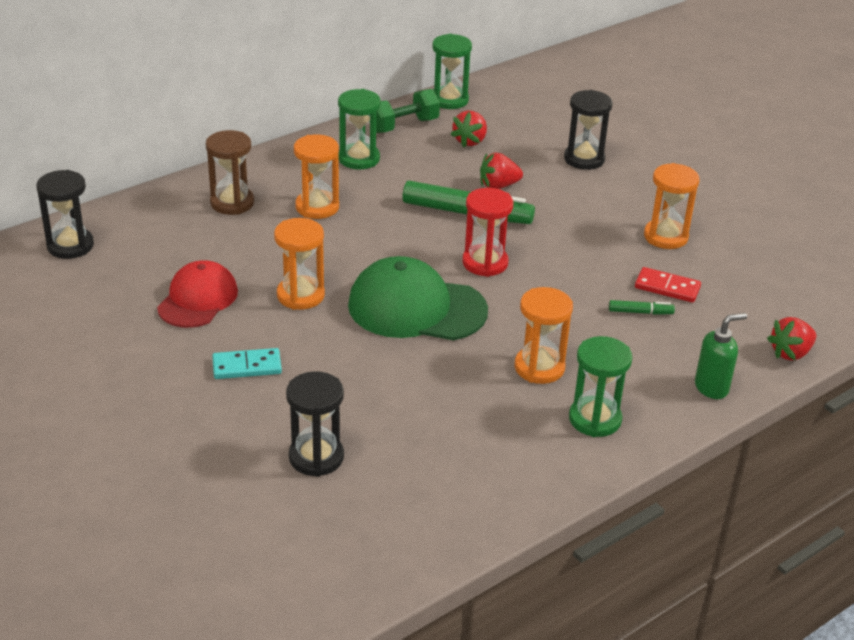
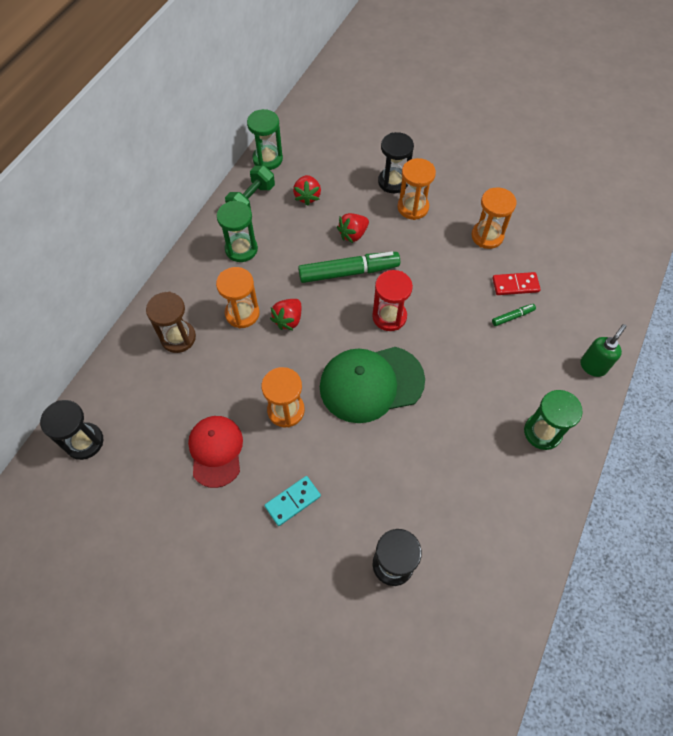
camera: 25 degrees left, 25 degrees up
(539, 368) = (482, 401): orange hourglass -> orange hourglass (413, 207)
(790, 353) = (619, 311): red strawberry -> red strawberry (288, 320)

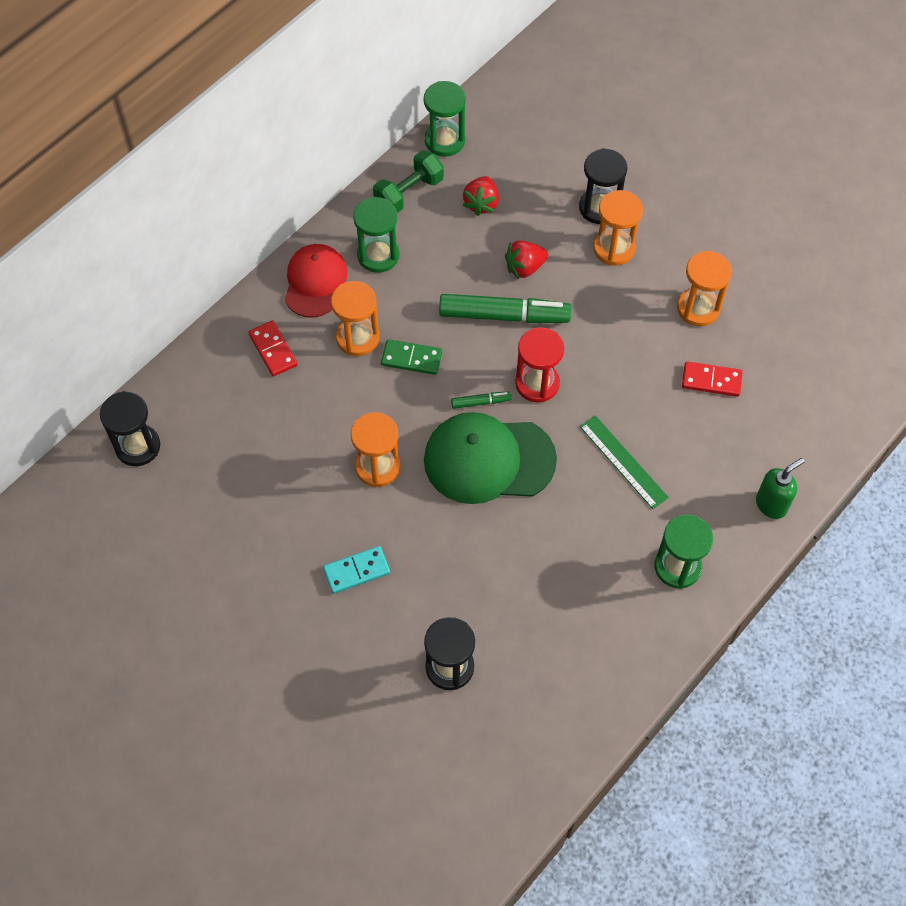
camera: 15 degrees right, 0 degrees up
(178, 338) = (273, 350): brown hourglass -> red domino
(216, 451) = (284, 493): red cap -> red cap (315, 282)
(288, 320) = (411, 359): red strawberry -> green domino
(473, 360) = (623, 461): none -> green ruler
(512, 317) = (692, 420): green marker -> green marker (481, 402)

